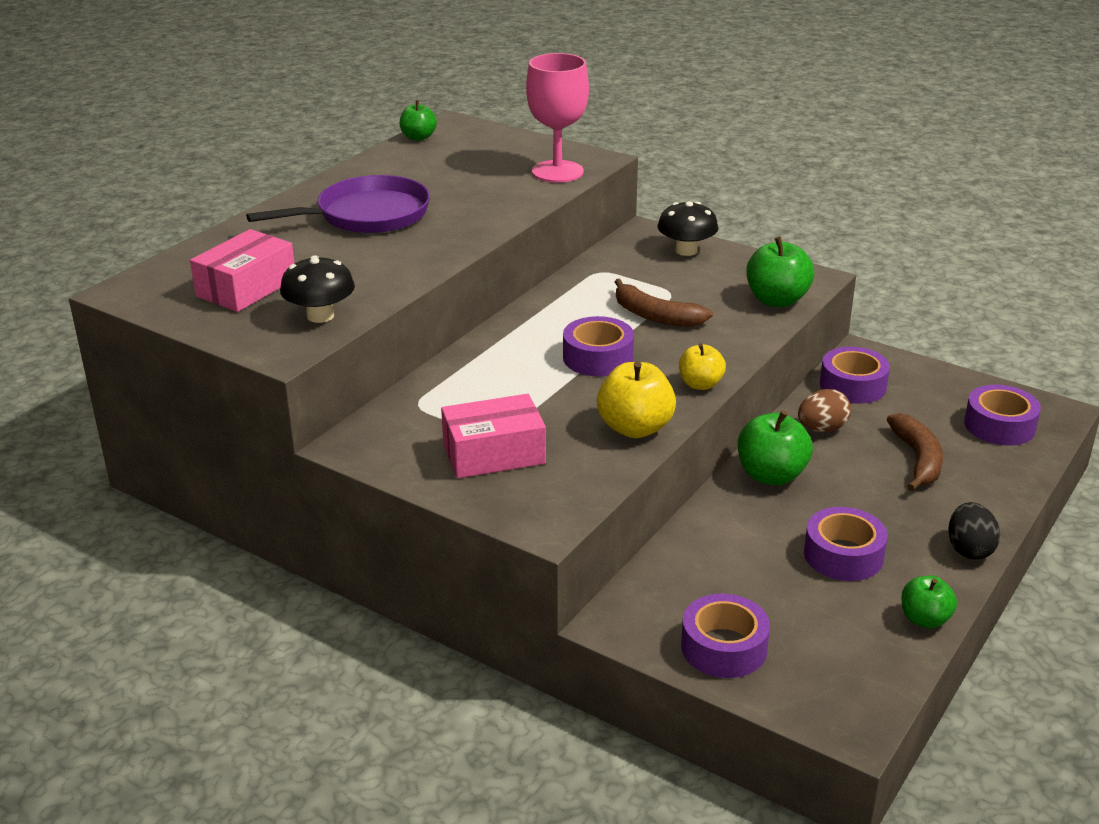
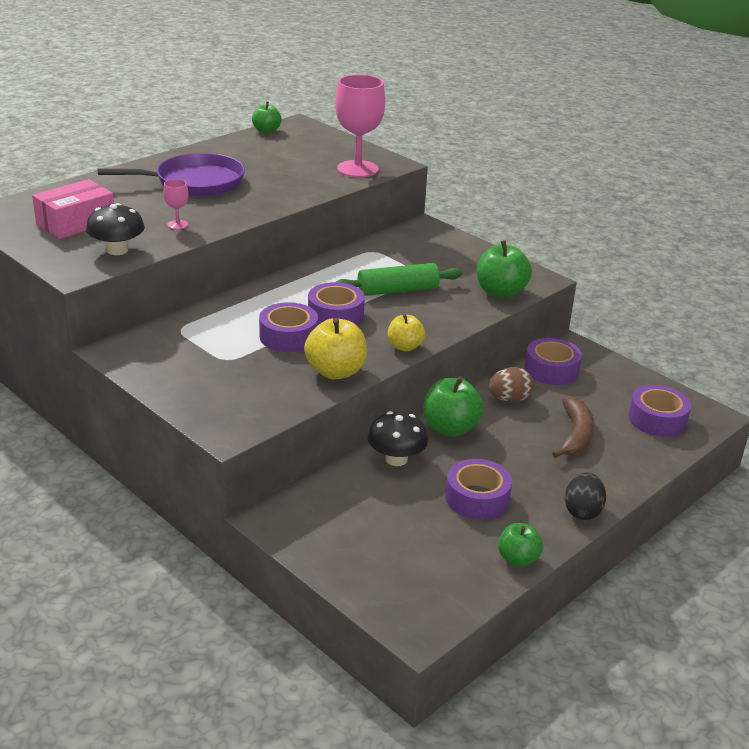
camera: 10 degrees right, 0 degrees up
(377, 272) = (177, 225): none -> pink goblet
(494, 453) = (217, 374): pink box -> none
(655, 316) = (397, 290): brown banana -> green rolling pin
(686, 250) = (449, 244): black mushroom -> black mushroom (396, 459)
(724, 647) = (346, 551): purple tape -> purple tape (288, 336)

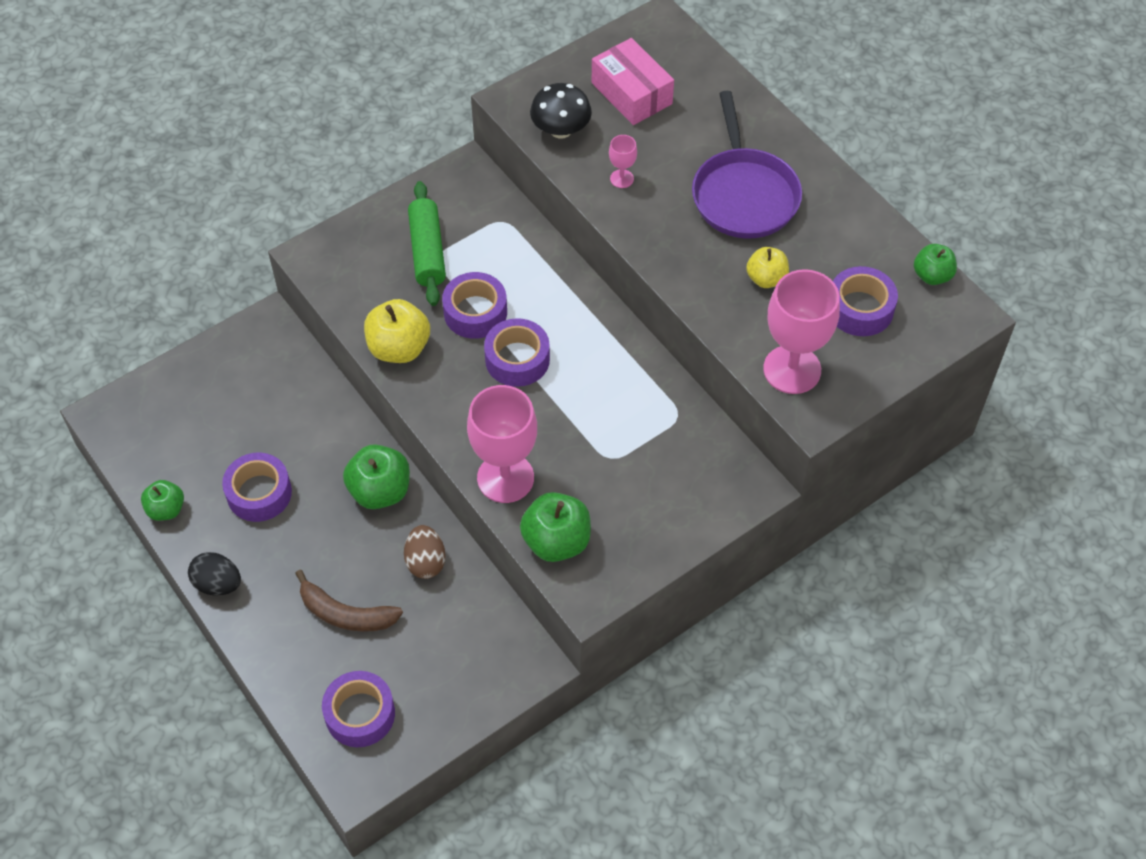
camera: 100 degrees right, 25 degrees up
(396, 459) = (335, 433): black mushroom -> none
(397, 290) = (570, 428): green rolling pin -> green rolling pin (427, 251)
(404, 347) = (439, 417): yellow apple -> yellow apple (766, 278)
(453, 314) = (505, 478): none -> pink goblet
(551, 370) = (482, 624): purple tape -> purple tape (860, 309)

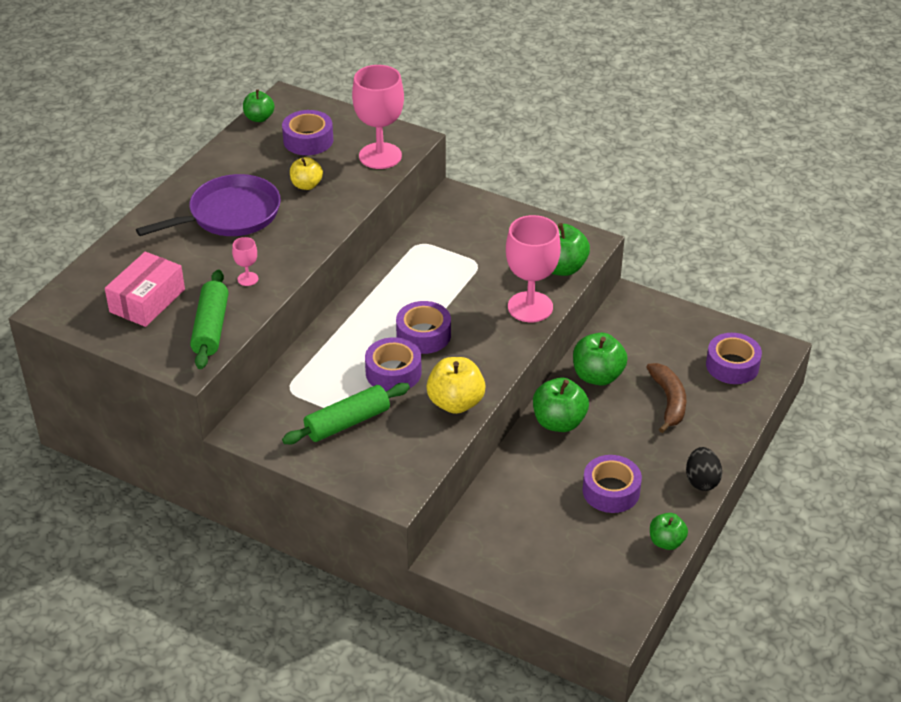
camera: 115 degrees left, 15 degrees down
(425, 562) = (597, 376): brown egg -> green apple
(561, 130) = (210, 328): black mushroom -> green rolling pin

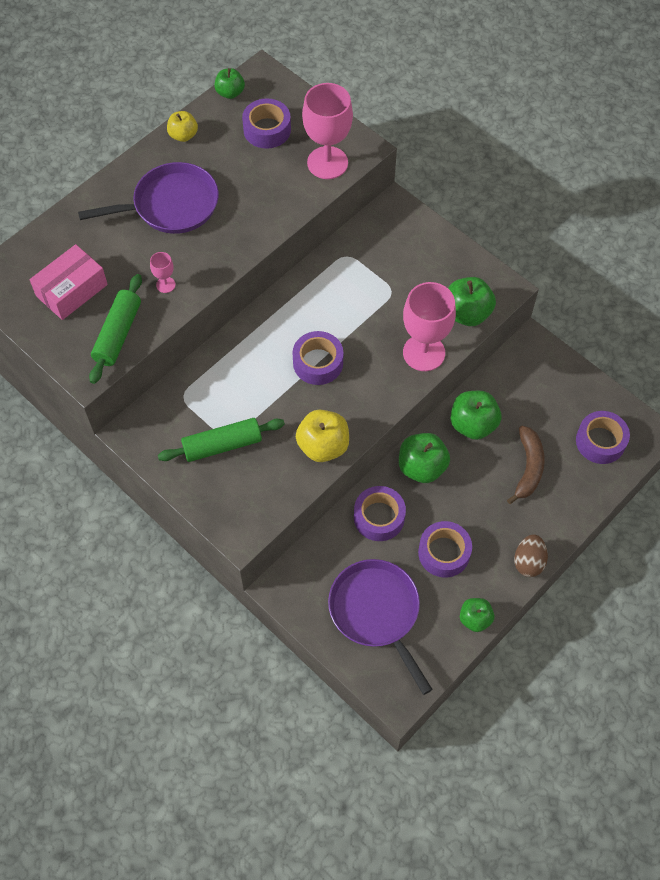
camera: 15 degrees right, 20 degrees up
(306, 185) = (249, 184): yellow apple -> yellow apple (183, 135)
(393, 372) = (278, 399): purple tape -> purple tape (379, 517)
(560, 558) = (377, 612): none -> purple pan
(701, 481) = (528, 562): black egg -> brown egg

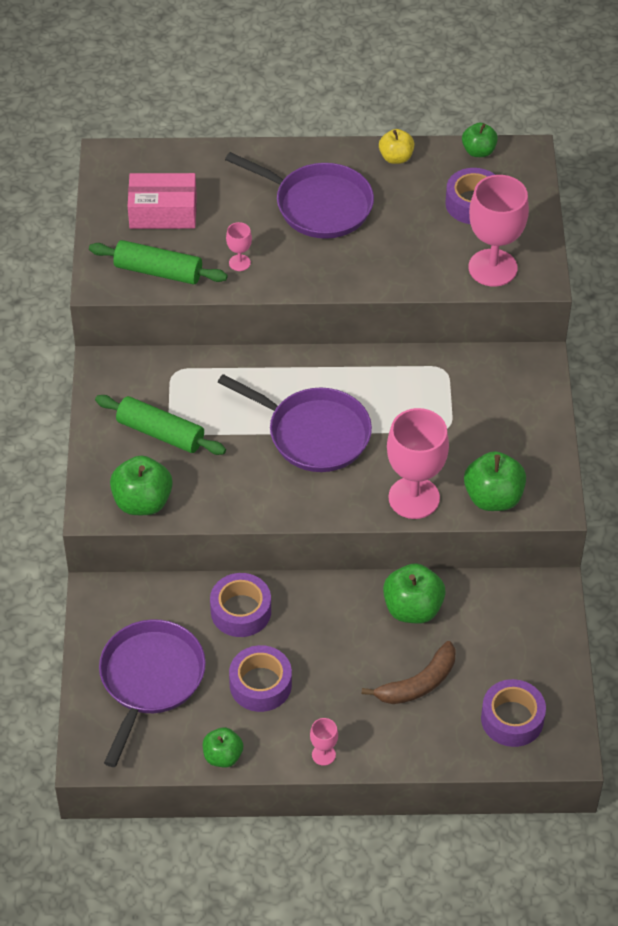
camera: 45 degrees right, 10 degrees down
(118, 334) = (158, 271): green rolling pin -> green rolling pin turned 45 degrees clockwise
(318, 363) = (313, 433): purple tape -> purple pan
(323, 446) = (238, 499): yellow apple -> none
(422, 467) = (325, 604): green apple -> green apple (142, 502)
(528, 562) = (323, 755): brown egg -> pink goblet

